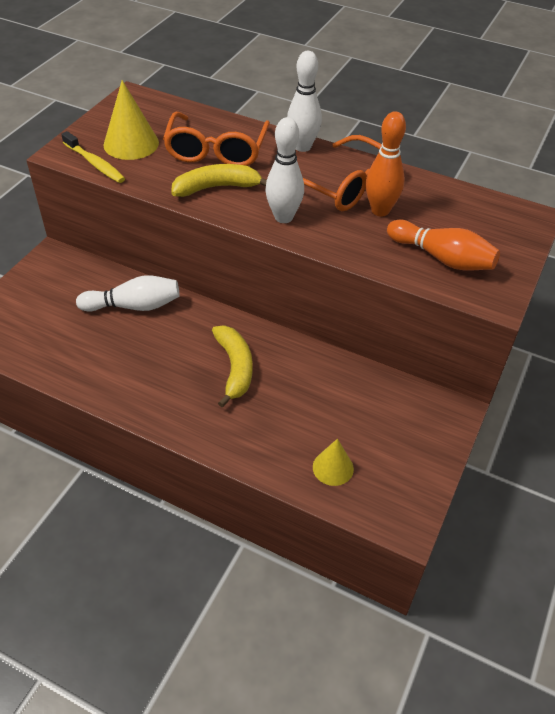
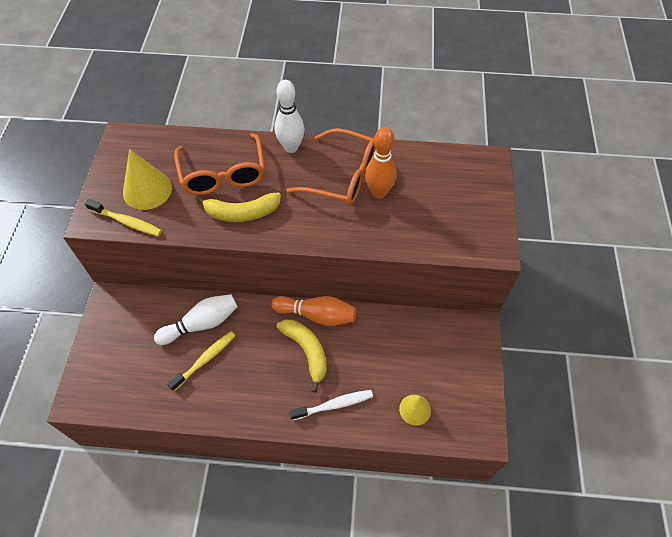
camera: 20 degrees left, 10 degrees up
(120, 339) = (205, 359): none -> yellow toothbrush
(217, 187) = (241, 213): yellow banana -> yellow banana turned 150 degrees counterclockwise
(239, 430) = (334, 405): none -> white toothbrush
(283, 217) = (308, 225): white bowling pin -> none
(442, 258) = (442, 223): orange bowling pin -> orange bowling pin (317, 315)

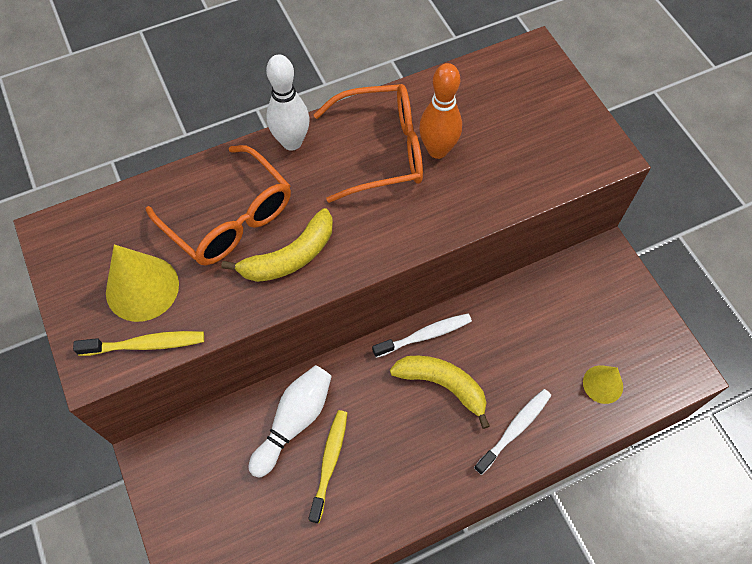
camera: 30 degrees left, 5 degrees up
(317, 315) = (425, 335): orange bowling pin -> white toothbrush

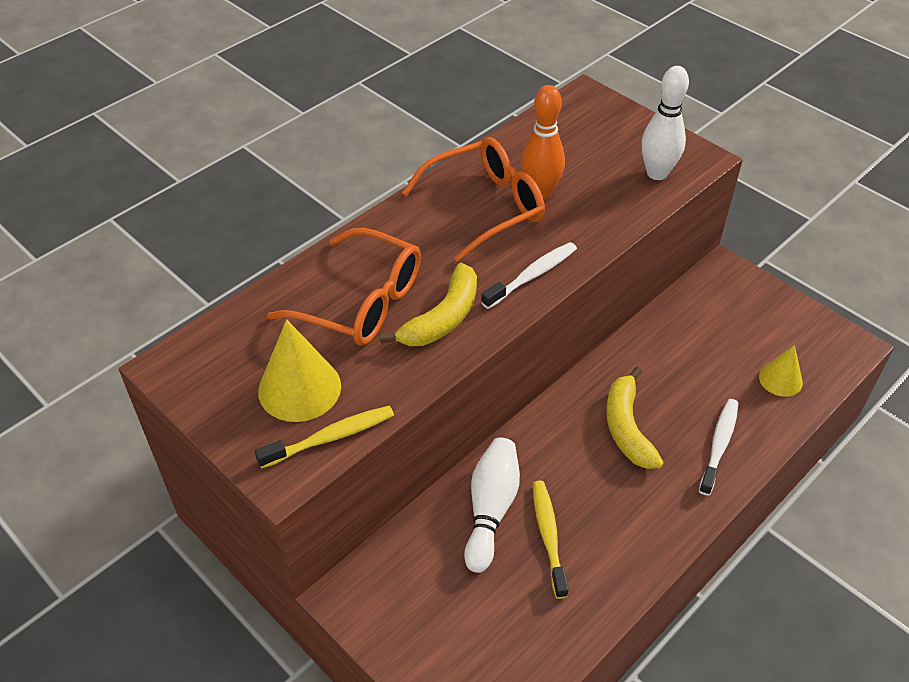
camera: 20 degrees left, 15 degrees down
(292, 142) = (391, 222): white bowling pin -> white bowling pin (657, 173)
(425, 335) = (586, 388): white toothbrush -> white toothbrush (532, 275)
(442, 385) = (627, 427): yellow banana -> yellow banana turned 105 degrees counterclockwise

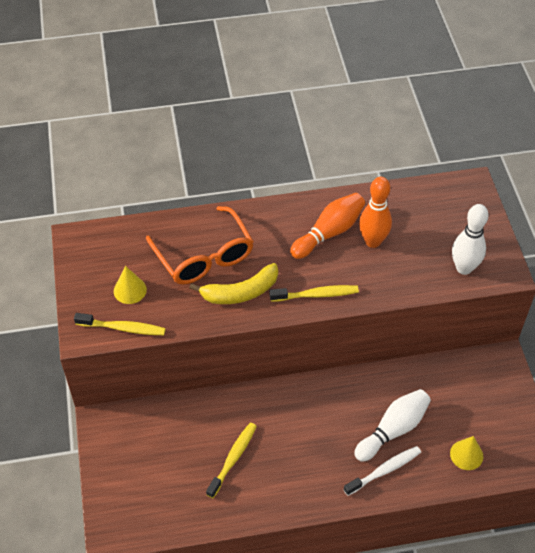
camera: 35 degrees right, 5 degrees up
(299, 388) = (130, 290): yellow cone -> yellow cone, size x0.62
(484, 207) = (329, 232): orange glasses -> orange bowling pin
(491, 509) = (214, 423): white bowling pin -> white bowling pin (393, 430)
(532, 275) = (316, 295): white toothbrush -> yellow toothbrush
(627, 427) = (337, 425): yellow banana -> none

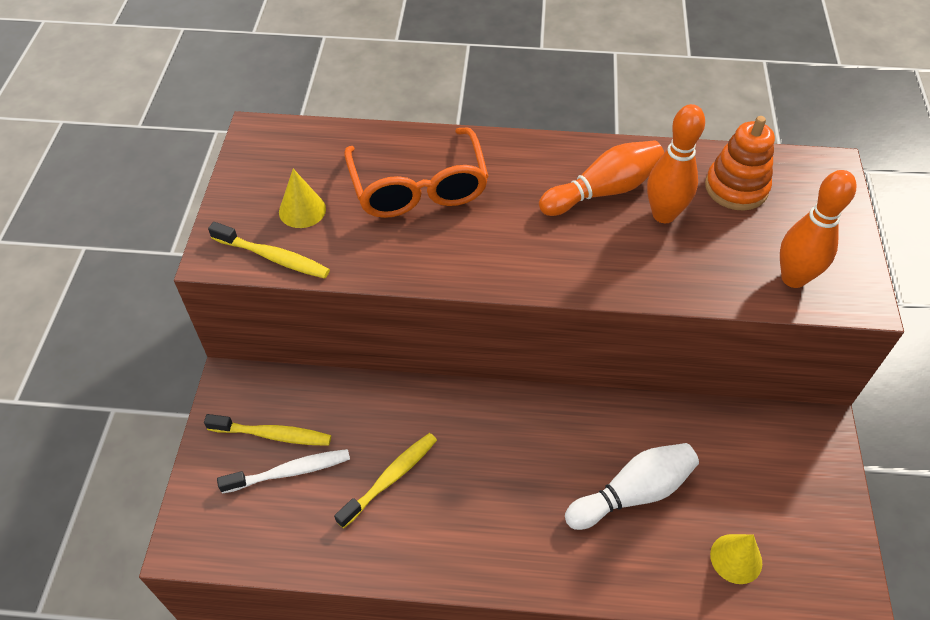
camera: 15 degrees right, 0 degrees up
(240, 292) = (452, 244): yellow banana -> none
(316, 295) = (561, 270): yellow toothbrush -> yellow toothbrush (273, 435)
(384, 470) = (604, 551): white toothbrush -> white toothbrush (290, 471)
(415, 212) = (736, 188): none -> orange stacking toy
(464, 268) = (793, 278): white bowling pin -> orange bowling pin

